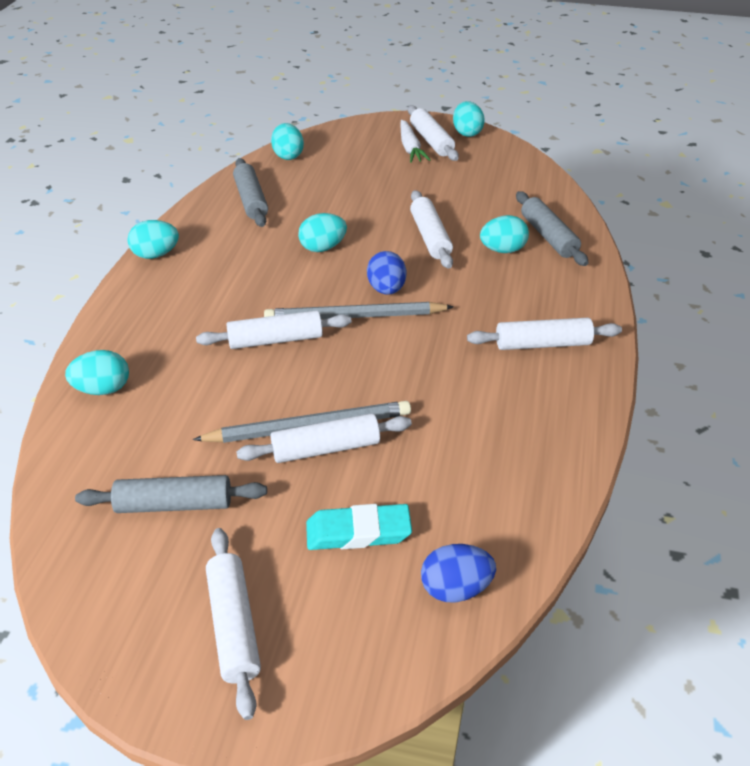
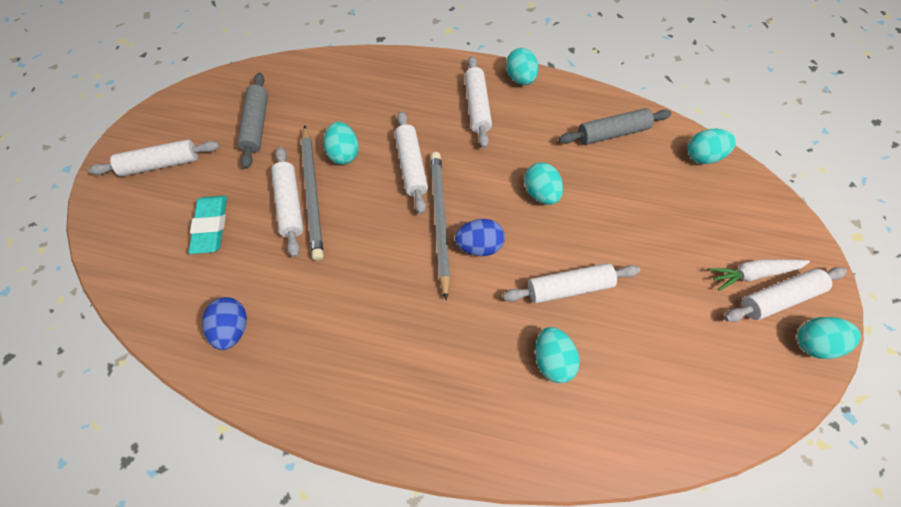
camera: 90 degrees right, 20 degrees up
(103, 389) = (365, 74): turquoise egg -> turquoise egg (344, 153)
(455, 587) = (151, 285): blue egg -> blue egg (232, 328)
(542, 344) = (396, 382): white rolling pin -> white rolling pin (477, 107)
(548, 236) = (585, 417): grey rolling pin -> none

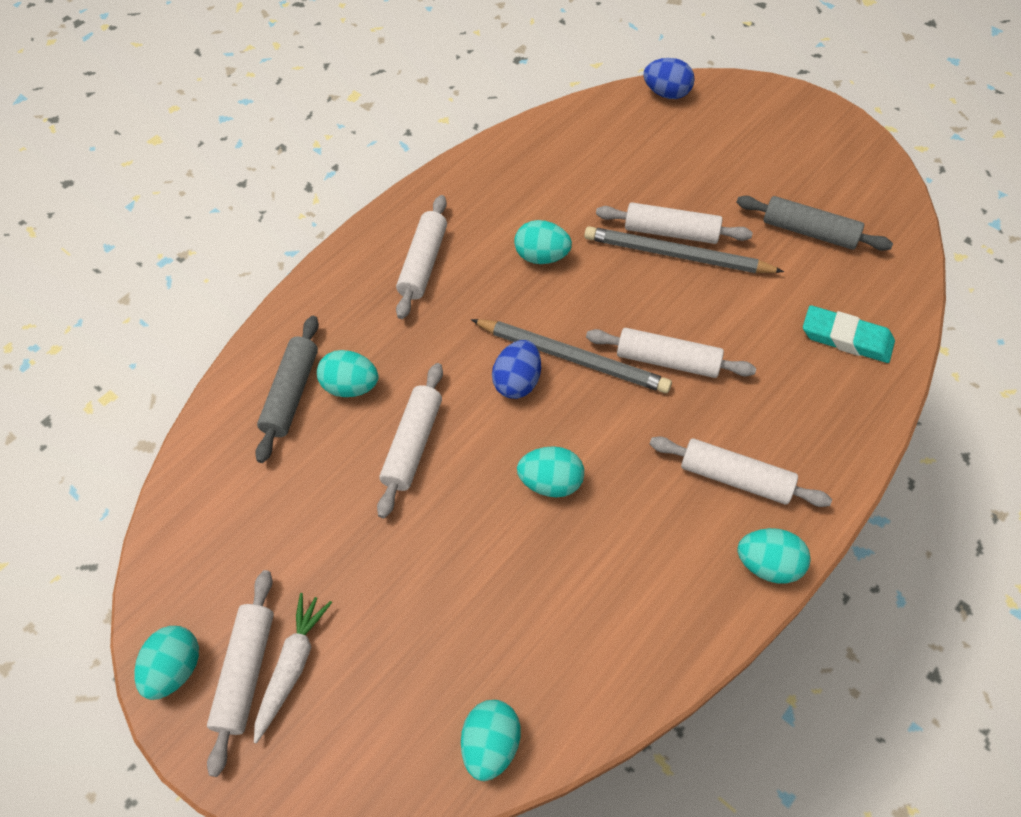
camera: 120 degrees right, 5 degrees down
(160, 164) = (785, 141): white rolling pin -> white rolling pin (423, 263)
(211, 226) = (677, 165): turquoise eraser -> turquoise eraser (846, 338)
(232, 328) = (550, 157): blue egg -> blue egg (667, 93)
(344, 153) = (722, 301): turquoise egg -> turquoise egg (542, 256)
(612, 133) = (600, 636): grey rolling pin -> grey rolling pin (291, 394)

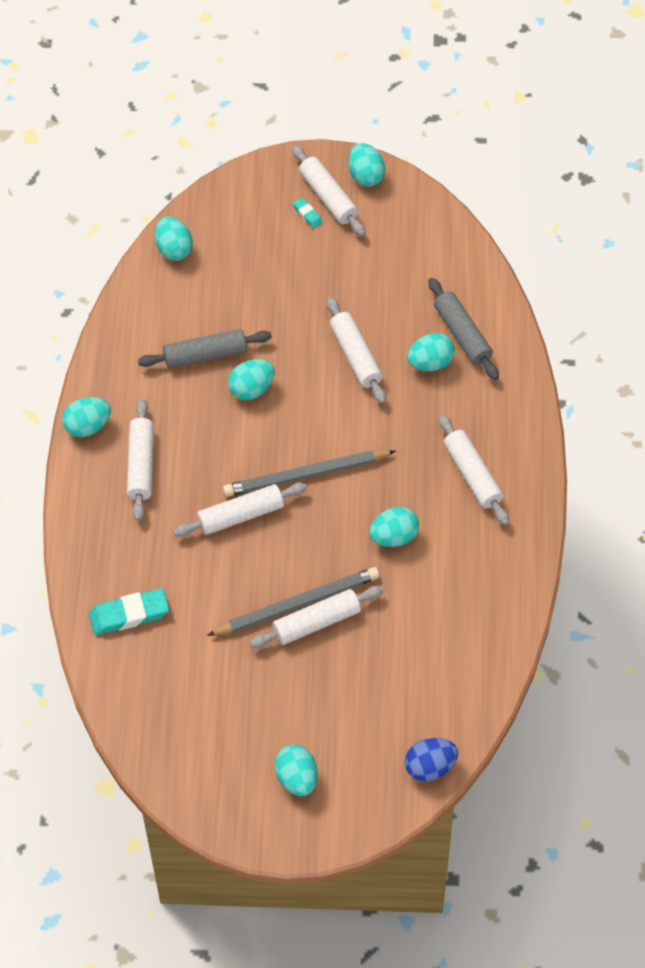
camera: 140 degrees right, 0 degrees up
(292, 666) = (307, 214): white carrot -> turquoise eraser
(517, 382) = (327, 435): blue egg -> none
(735, 478) = (141, 465): white rolling pin -> white rolling pin turned 75 degrees counterclockwise
(779, 139) = (297, 778): none -> turquoise egg
(809, 232) = (212, 694): grey rolling pin -> grey rolling pin (205, 355)

